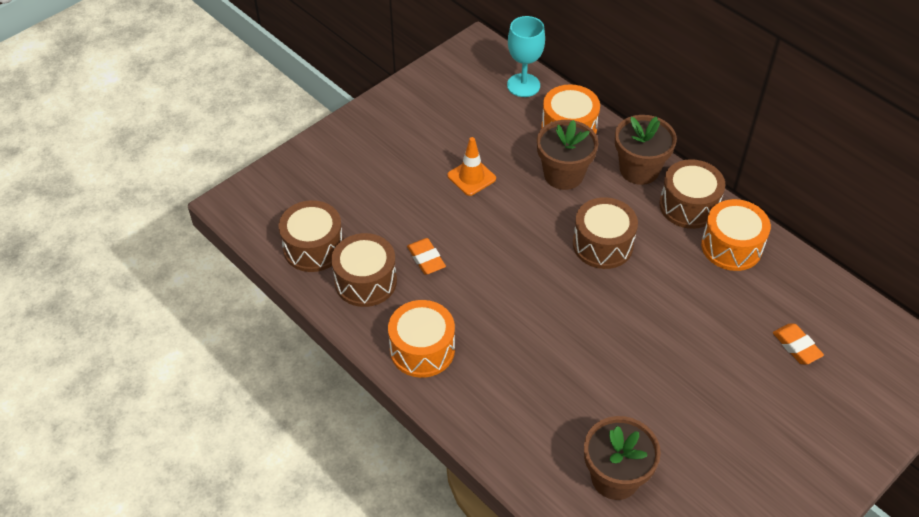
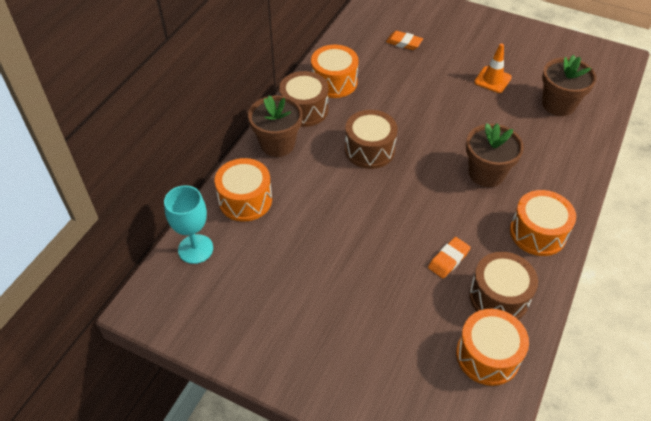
camera: 110 degrees left, 0 degrees up
(313, 248) = (487, 355): brown drum -> orange drum
(471, 177) = (337, 255): orange traffic cone -> orange traffic cone (492, 80)
(563, 175) = (304, 190): brown flower pot -> brown flower pot (486, 173)
(796, 346) = (404, 43): orange eraser -> orange eraser turned 75 degrees clockwise

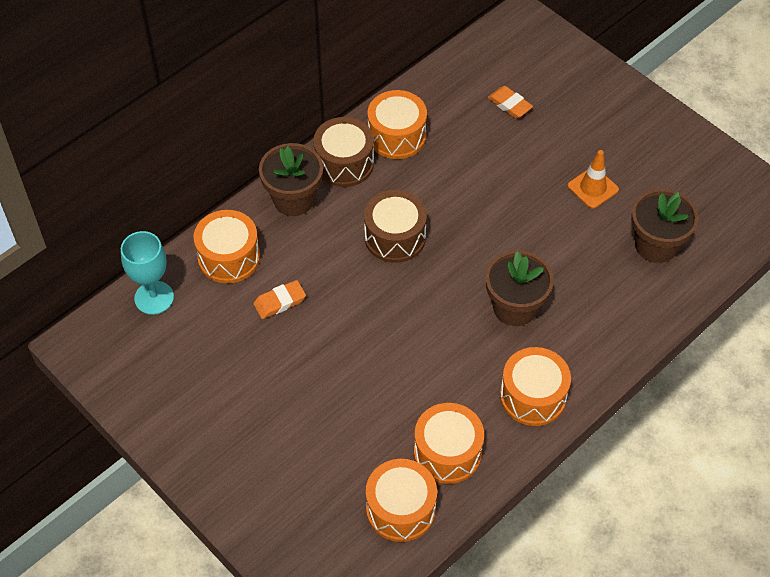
camera: 20 degrees right, 5 degrees up
(448, 259) = (415, 394): orange eraser -> orange eraser (280, 302)
(499, 297) = (447, 452): brown drum -> orange drum

